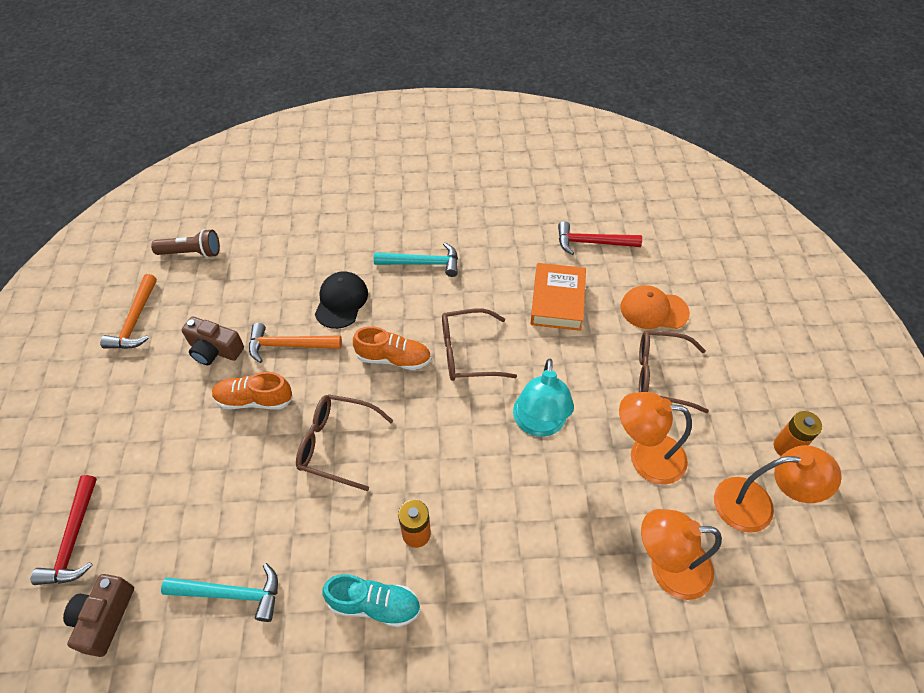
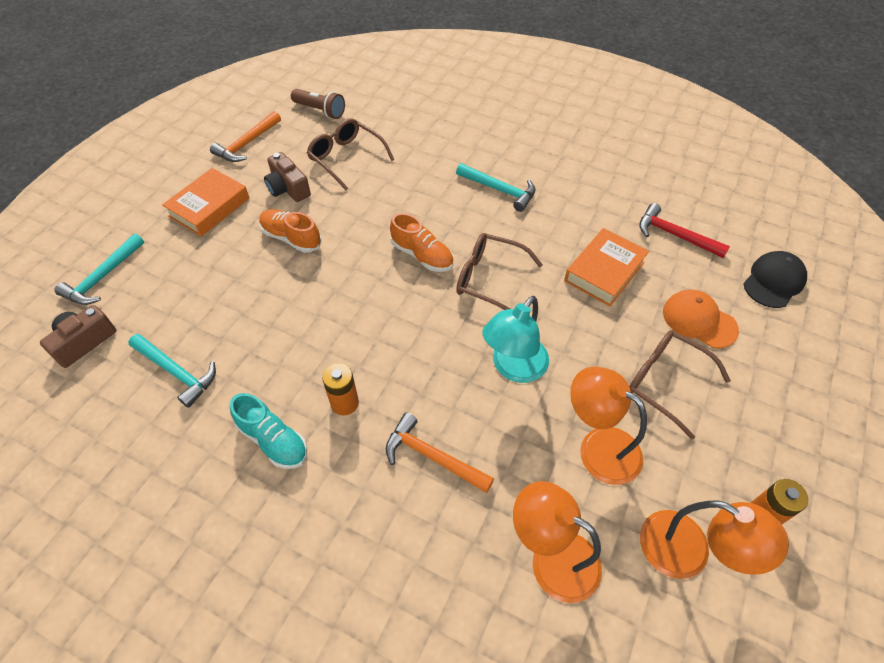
camera: 30 degrees right, 0 degrees up
(74, 539) = (103, 277): red hammer -> turquoise hammer
(142, 407) = (209, 207): none -> orange book
(289, 345) = (345, 209): orange hammer -> orange hammer (432, 457)
(336, 444) = (330, 301): brown glasses -> brown glasses (346, 158)
(341, 301) = (410, 192): black cap -> black cap (773, 281)

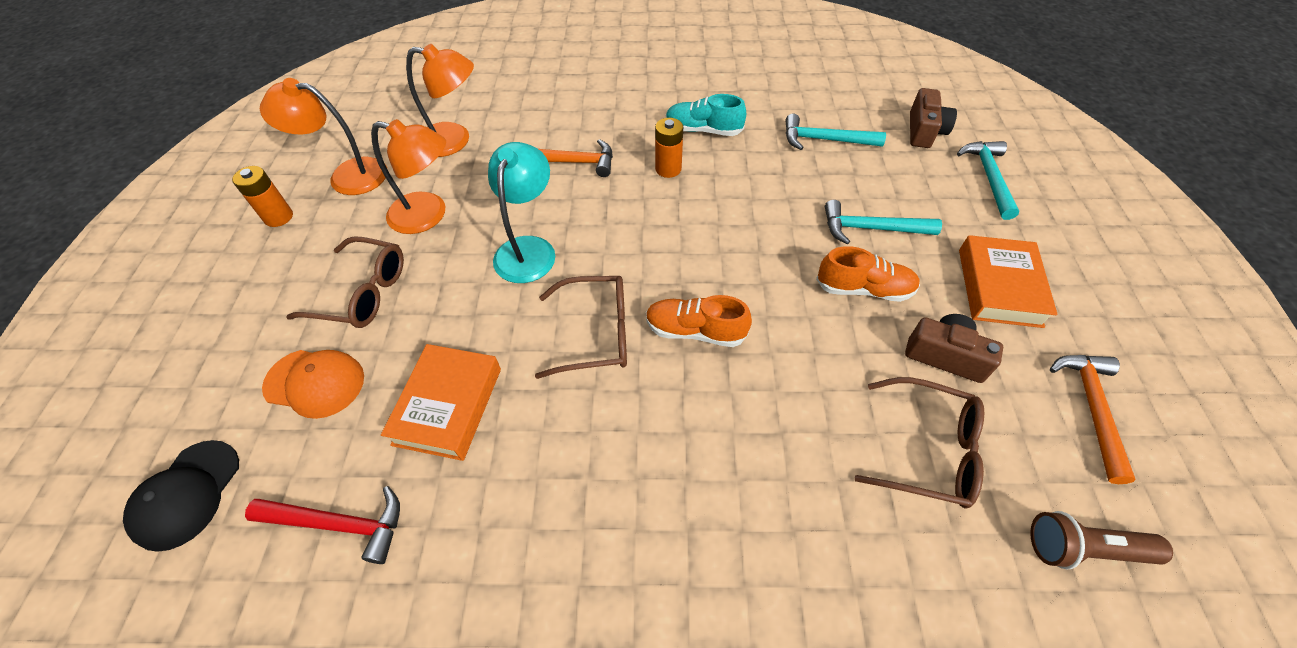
camera: 155 degrees right, 0 degrees up
(499, 190) = (651, 495): turquoise hammer -> turquoise hammer (871, 229)

